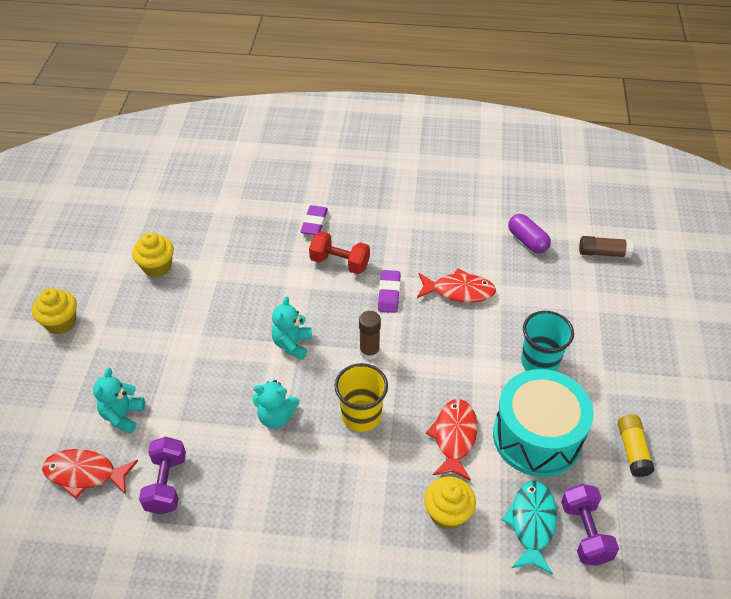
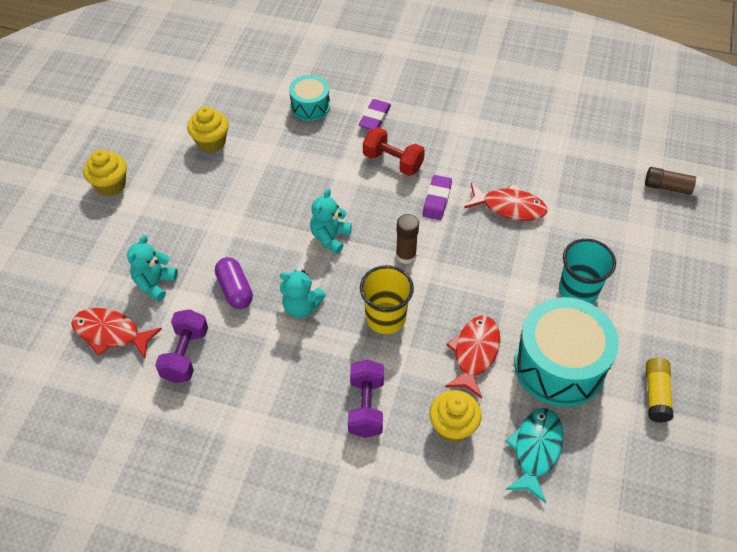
camera: 10 degrees right, 5 degrees up
(249, 220) = (310, 106): none -> turquoise drum
(527, 241) = (591, 164): purple capsule -> purple capsule (235, 290)
(585, 532) = (588, 468): purple dumbbell -> purple dumbbell (366, 407)

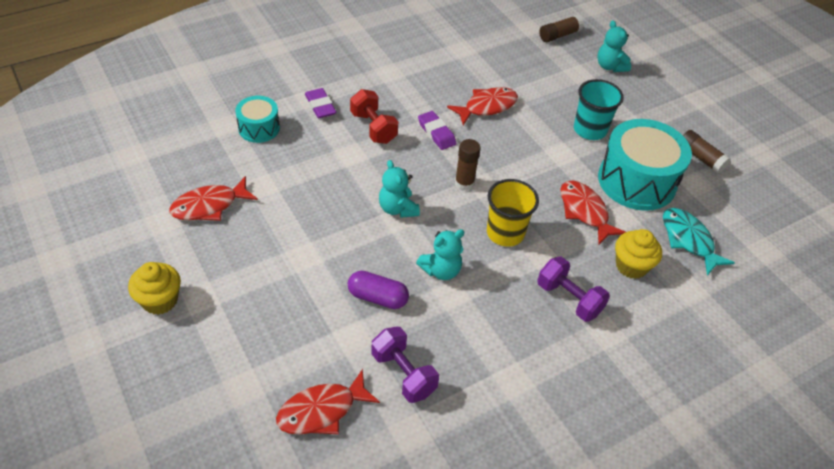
camera: 50 degrees left, 5 degrees down
(155, 283) = (307, 344): turquoise teddy bear -> turquoise teddy bear (610, 66)
(211, 142) = (209, 206): yellow cupcake -> red fish
(393, 162) = (373, 128): red dumbbell -> red dumbbell turned 75 degrees clockwise
(656, 394) = (700, 158): yellow glue stick -> brown glue stick

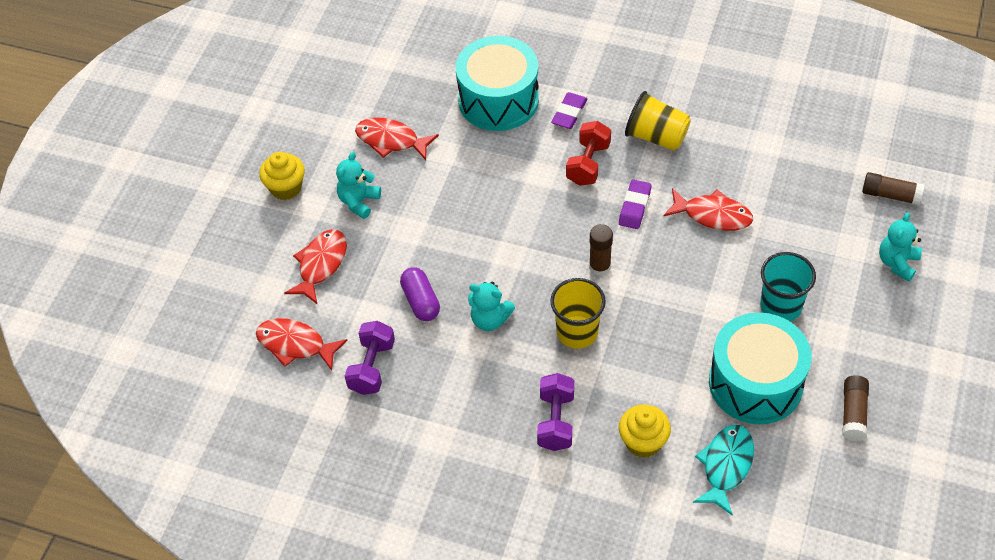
camera: 55 degrees right, 5 degrees up
(259, 128) = (498, 100): turquoise drum -> turquoise drum, size x1.87
(394, 85) = (656, 137): none -> yellow cup
(398, 208) = (520, 247): turquoise teddy bear -> turquoise teddy bear (359, 202)
(585, 211) = (668, 369): red fish -> red fish (321, 265)

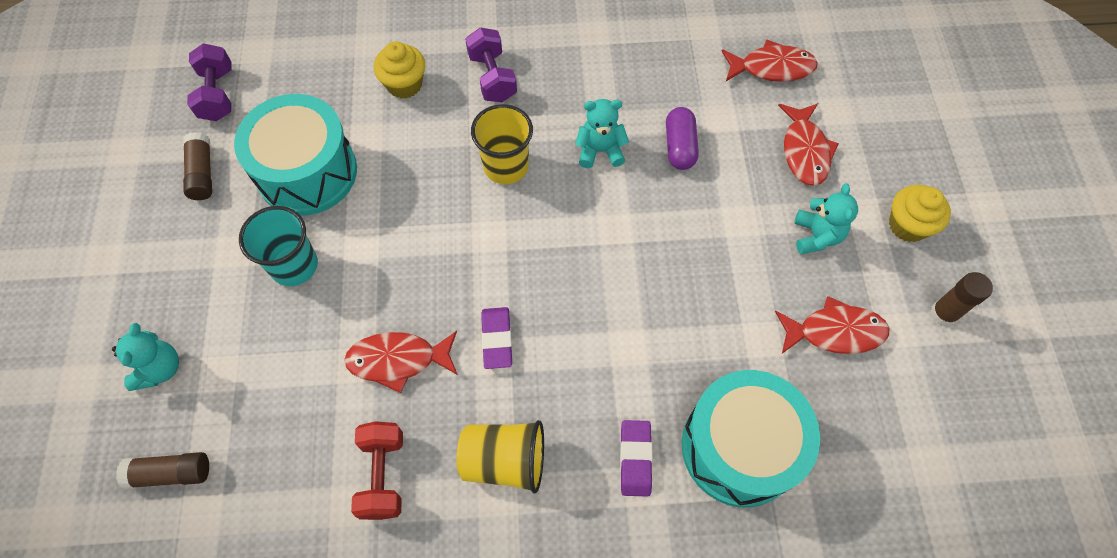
camera: 155 degrees right, 10 degrees up
(372, 367) = (687, 71): purple dumbbell -> purple dumbbell (217, 94)
(420, 301) = (679, 146): purple capsule -> purple capsule turned 45 degrees clockwise
(588, 164) = (577, 383): red dumbbell -> red dumbbell (383, 475)
(599, 267) = (509, 246): brown glue stick -> brown glue stick (943, 313)
(726, 466) = (321, 87): turquoise fish -> none

